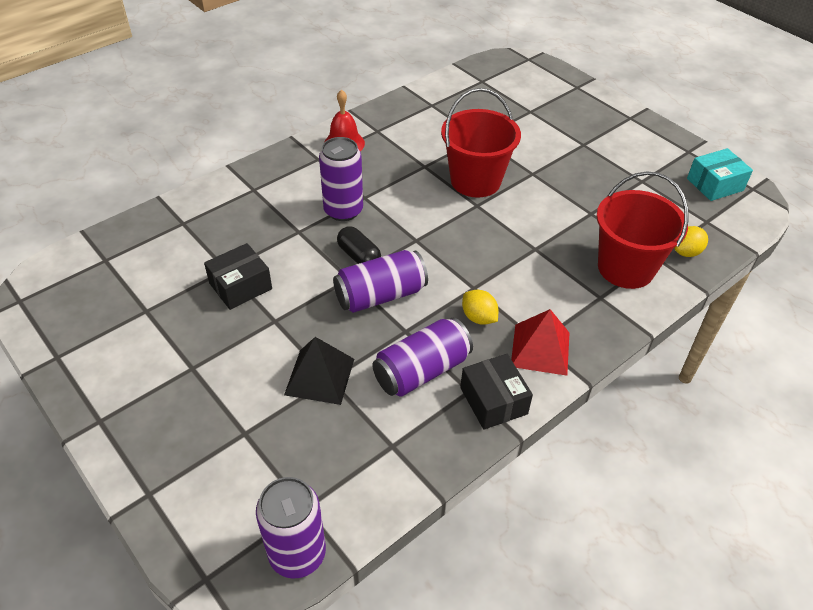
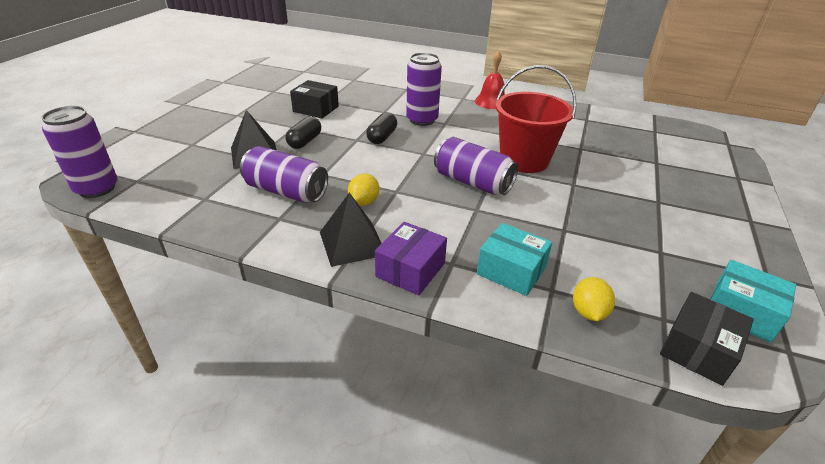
camera: 60 degrees right, 10 degrees down
(320, 323) = (305, 142): none -> black capsule
(380, 295) = (350, 155): purple can -> purple can (472, 182)
(493, 401) = (275, 233): black box -> black box (698, 349)
(540, 349) = (352, 243): red pyramid -> black pyramid
(596, 325) = (410, 270): none -> purple box
(625, 268) = (511, 271): red bucket -> turquoise box
(686, 252) = (588, 312): yellow lemon -> yellow lemon turned 75 degrees clockwise

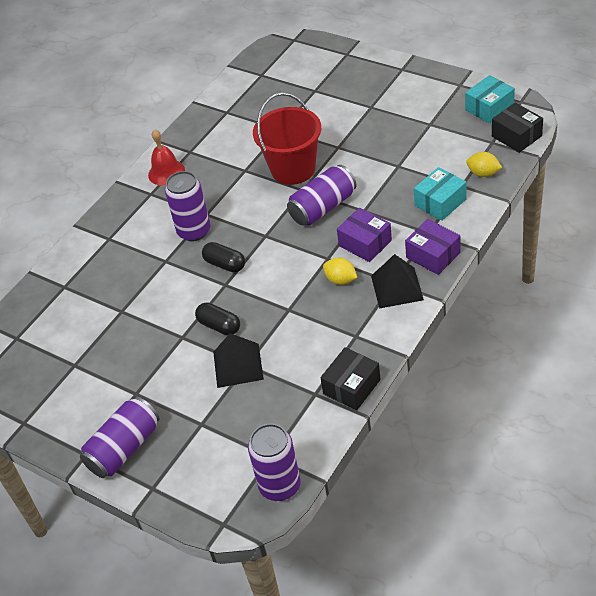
camera: 70 degrees left, 10 degrees up
(286, 191) = (314, 334): purple can -> purple can (124, 448)
(316, 109) = (140, 320): black box -> black box (351, 387)
(423, 214) = (365, 243): none -> purple box

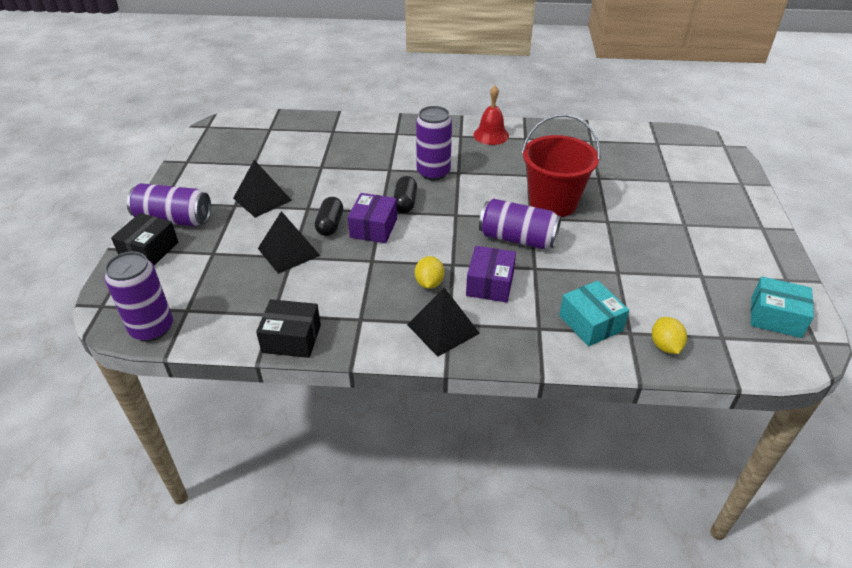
camera: 55 degrees right, 5 degrees down
(142, 369) = (262, 199): none -> black pyramid
(433, 255) = (507, 343): purple box -> purple box (373, 228)
(440, 202) = (590, 323): turquoise box -> turquoise box turned 45 degrees clockwise
(516, 136) = (753, 357): black box -> black box (149, 250)

